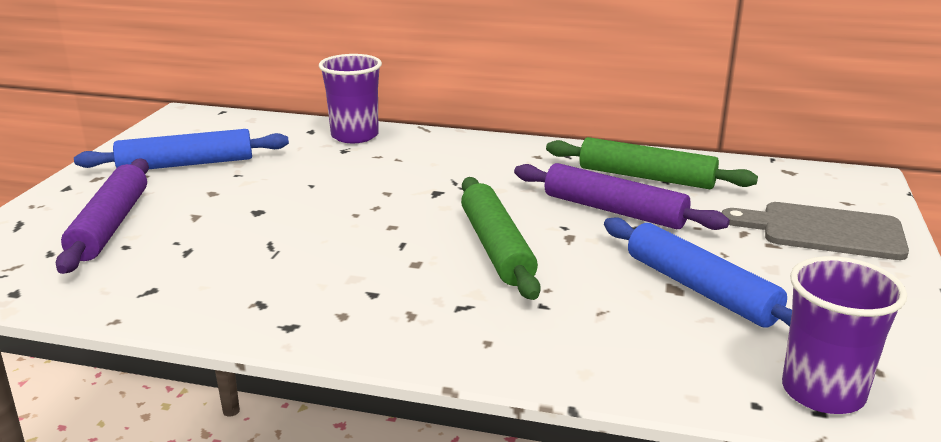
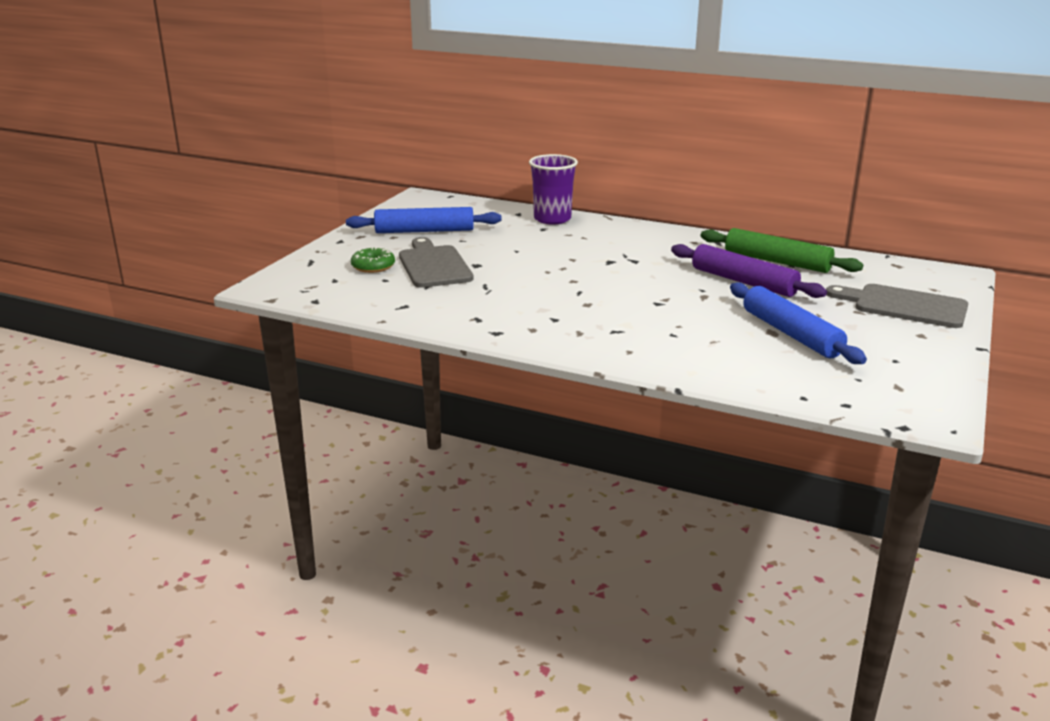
camera: 10 degrees right, 0 degrees up
(110, 225) = (373, 266): purple rolling pin -> green donut
(198, 217) = (434, 265): none -> grey cutting board
(496, 247) = (648, 298): green rolling pin -> none
(823, 392) = (853, 395): purple cup -> none

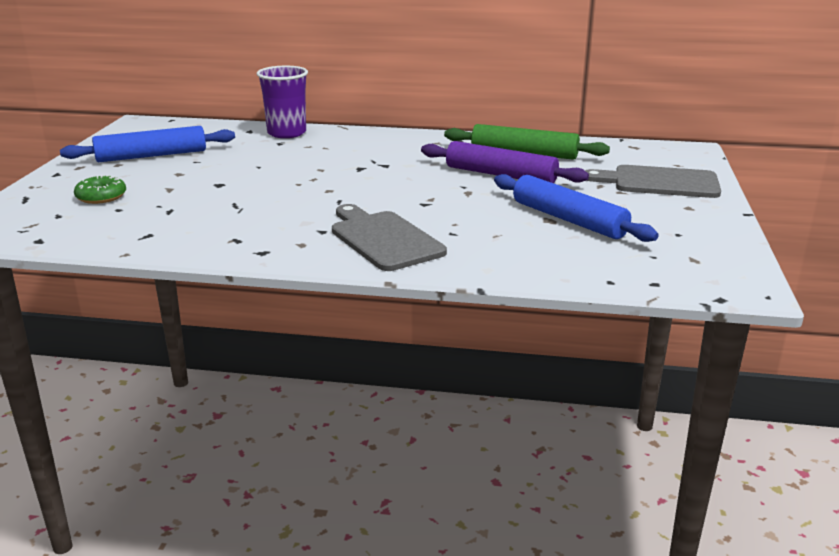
camera: 15 degrees left, 0 degrees up
(434, 265) = (171, 189): grey cutting board -> grey cutting board (384, 239)

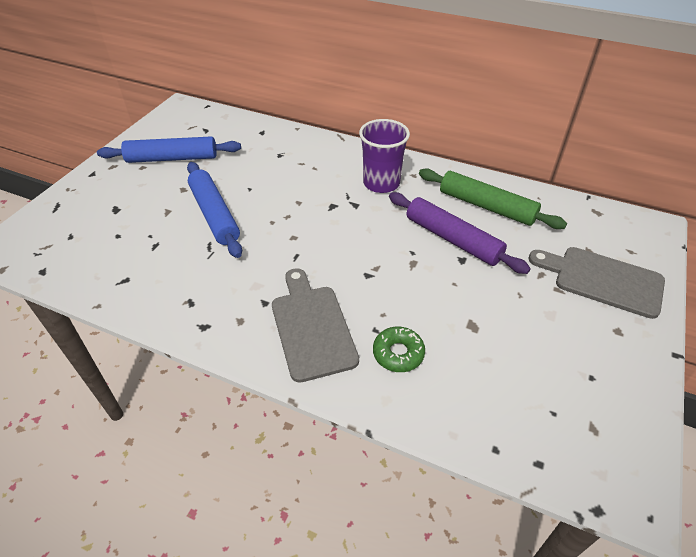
camera: 15 degrees right, 20 degrees up
(101, 197) = (112, 214): green donut -> green donut (398, 353)
(286, 133) = (290, 140): purple cup -> purple cup (381, 183)
(568, 219) = (491, 329): blue rolling pin -> blue rolling pin (215, 214)

